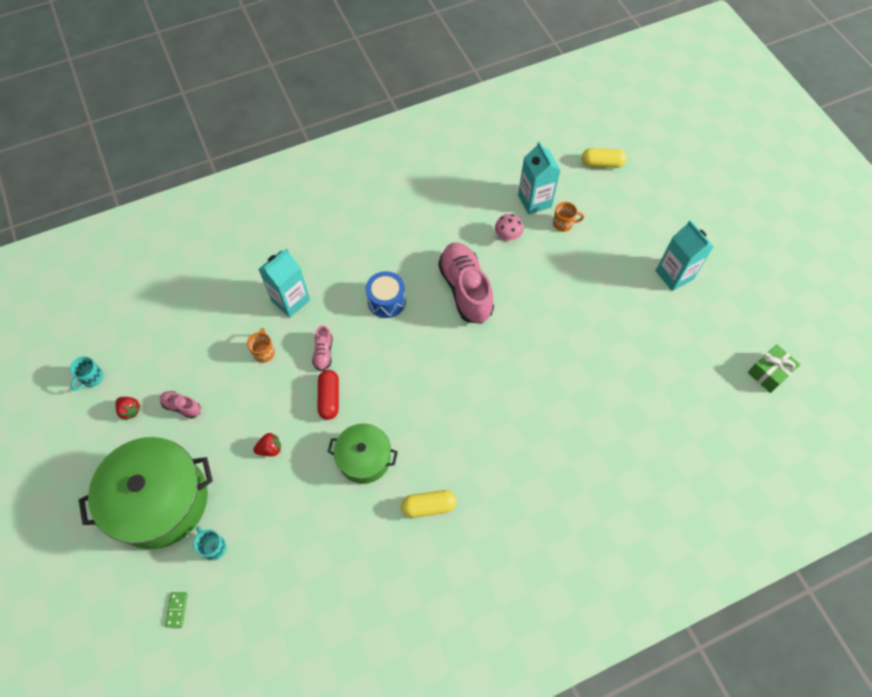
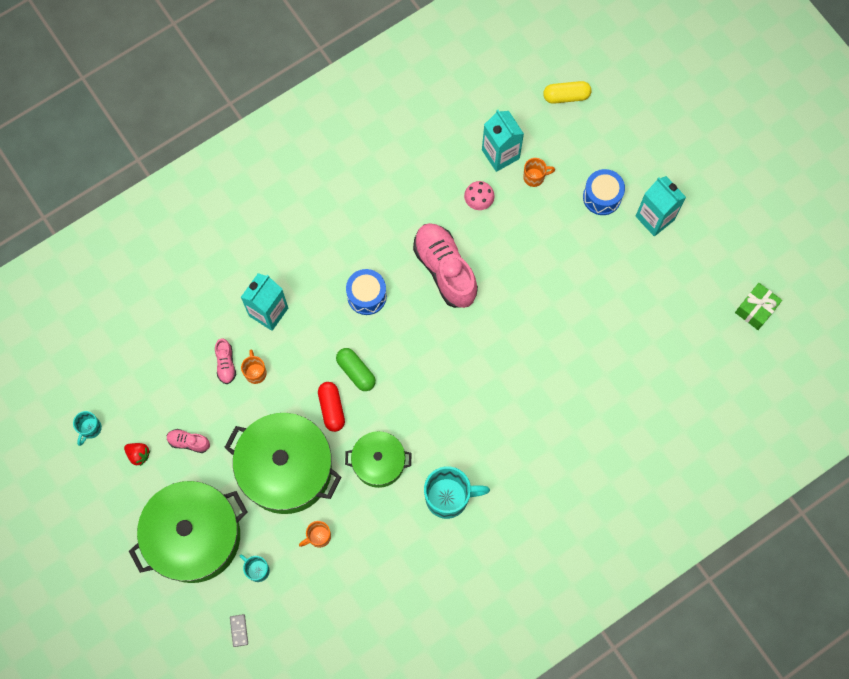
camera: 10 degrees left, 10 degrees up
(177, 610) = (239, 630): green domino -> grey domino
(270, 449) = (286, 469): red strawberry -> green pot
(285, 523) = (318, 537): none -> orange mug
(323, 353) = (315, 363): pink shoe -> pink shoe (226, 364)
(361, 367) = (356, 372): none -> green capsule
(429, 506) = (448, 497): yellow capsule -> turquoise mug
(625, 250) = (602, 197): none -> blue drum

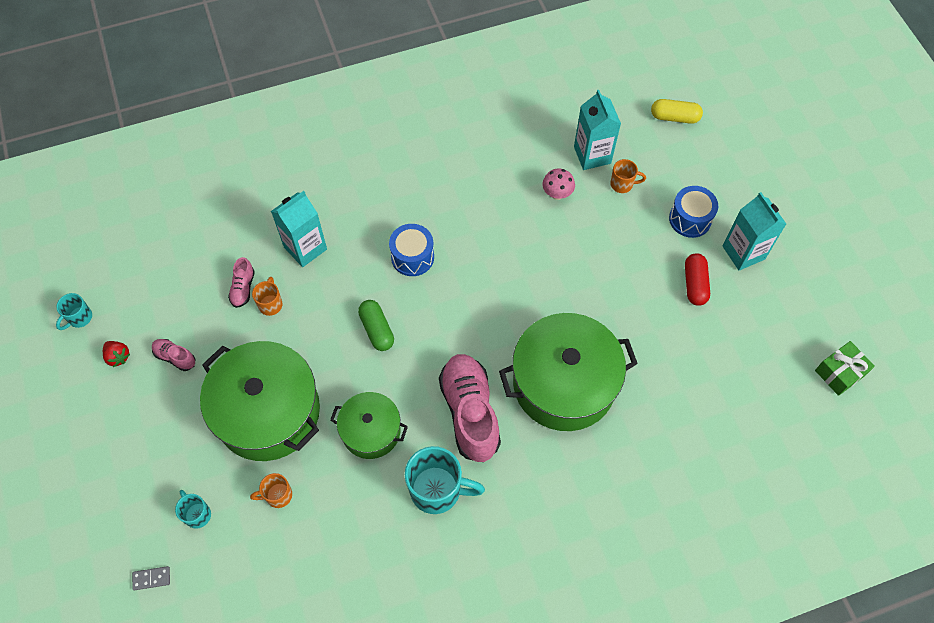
camera: 15 degrees right, 10 degrees down
(194, 536) = (143, 459): green pot -> green pot (564, 383)
(239, 630) = (151, 578): grey domino -> grey domino turned 75 degrees clockwise
(332, 408) = (338, 361): red capsule -> red capsule (695, 284)
(445, 270) = (503, 251): pink shoe -> pink shoe (470, 412)

